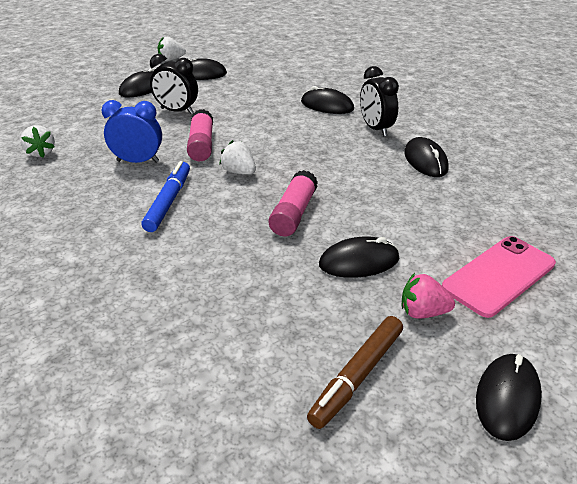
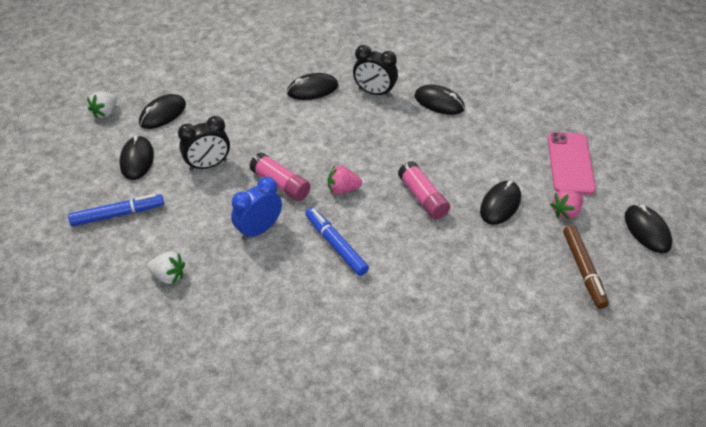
camera: 45 degrees left, 10 degrees up
(80, 108) = (118, 214): none -> blue marker
(239, 172) = (343, 189): white strawberry -> pink strawberry

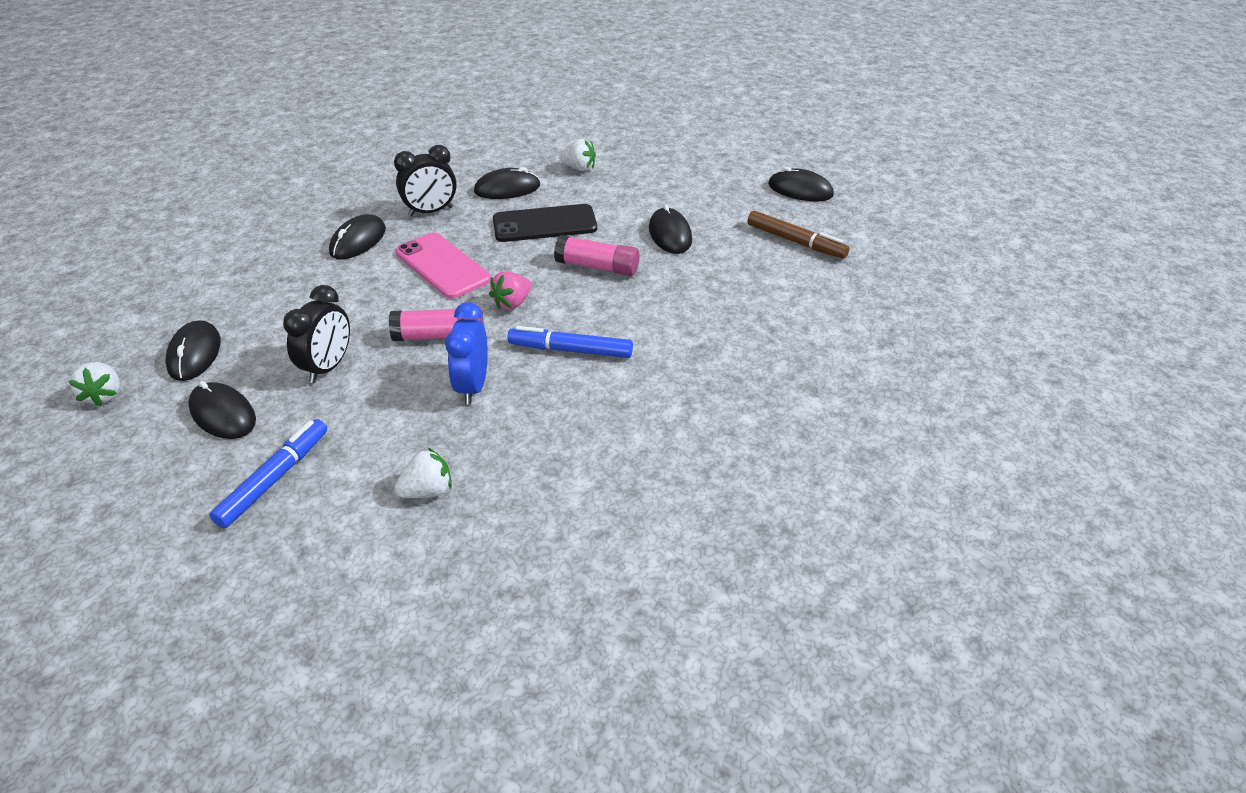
camera: 45 degrees left, 5 degrees down
(429, 144) = (544, 224): none -> black phone
(505, 113) = (579, 168): none -> white strawberry
(565, 212) = (727, 211): pink strawberry -> none
(570, 163) = (682, 176): pink phone -> pink phone (442, 266)

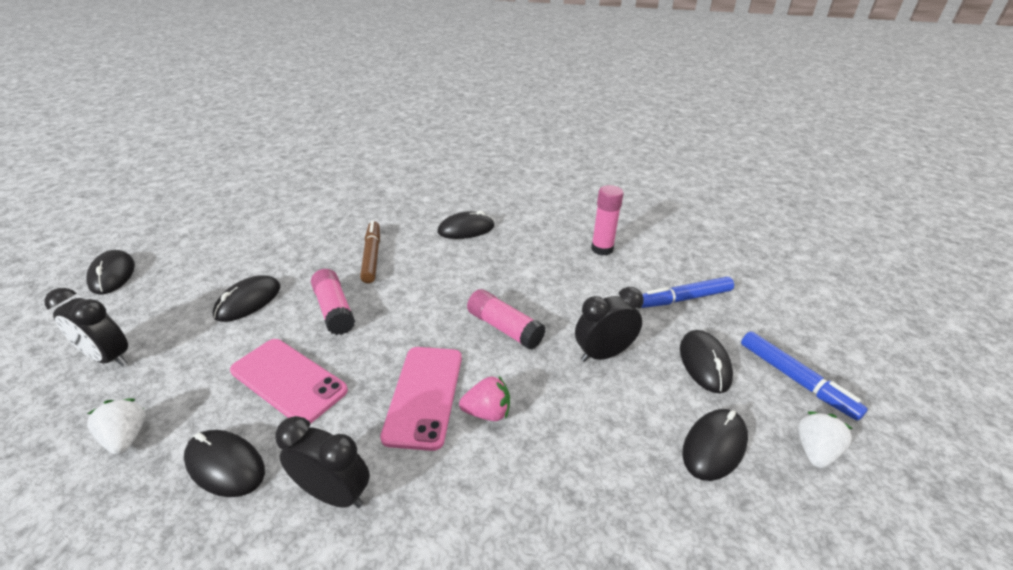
camera: 135 degrees left, 5 degrees down
(358, 241) = (454, 504): black mouse -> black mouse (466, 229)
(427, 491) = (602, 249): white strawberry -> pink glue stick
(472, 386) = (524, 282): blue clock -> none
(512, 303) = (427, 320): pink strawberry -> pink strawberry (487, 412)
(544, 224) = (288, 380): black phone -> pink phone
(570, 350) = (444, 268): blue marker -> blue marker (795, 379)
(673, 174) = (109, 357): none -> black clock
(796, 241) = (214, 246): brown marker -> brown marker (372, 256)

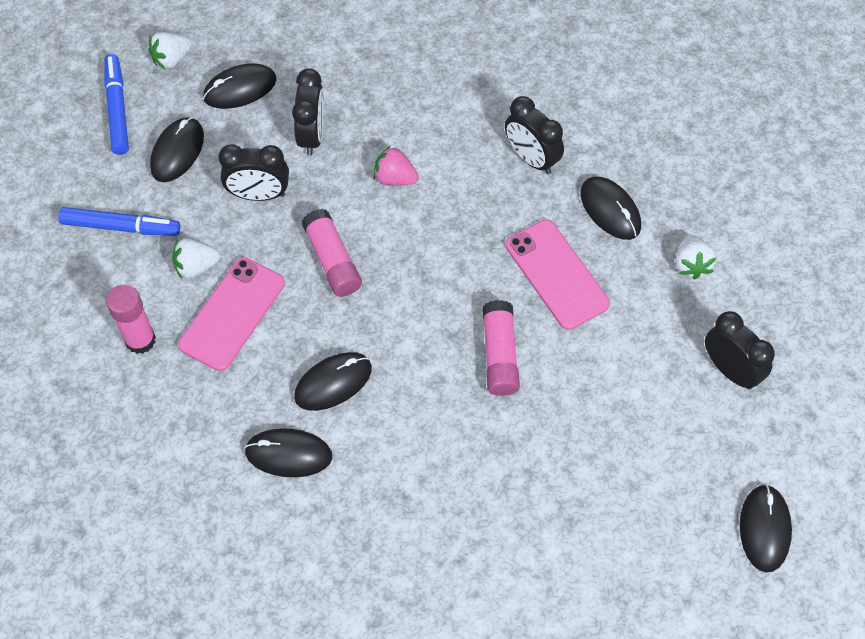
camera: 155 degrees left, 25 degrees up
(248, 301) = (593, 407): black mouse -> black mouse (333, 382)
(372, 256) = (434, 441): brown marker -> none
(424, 395) = (440, 213): pink phone -> pink phone (232, 314)
(599, 424) = (312, 135): none -> black clock
(605, 293) = (196, 266): none -> white strawberry

